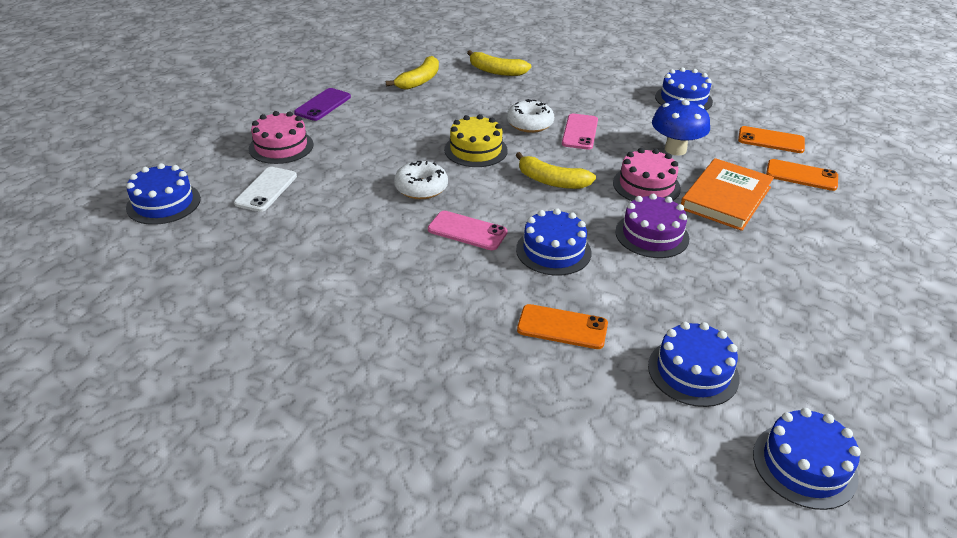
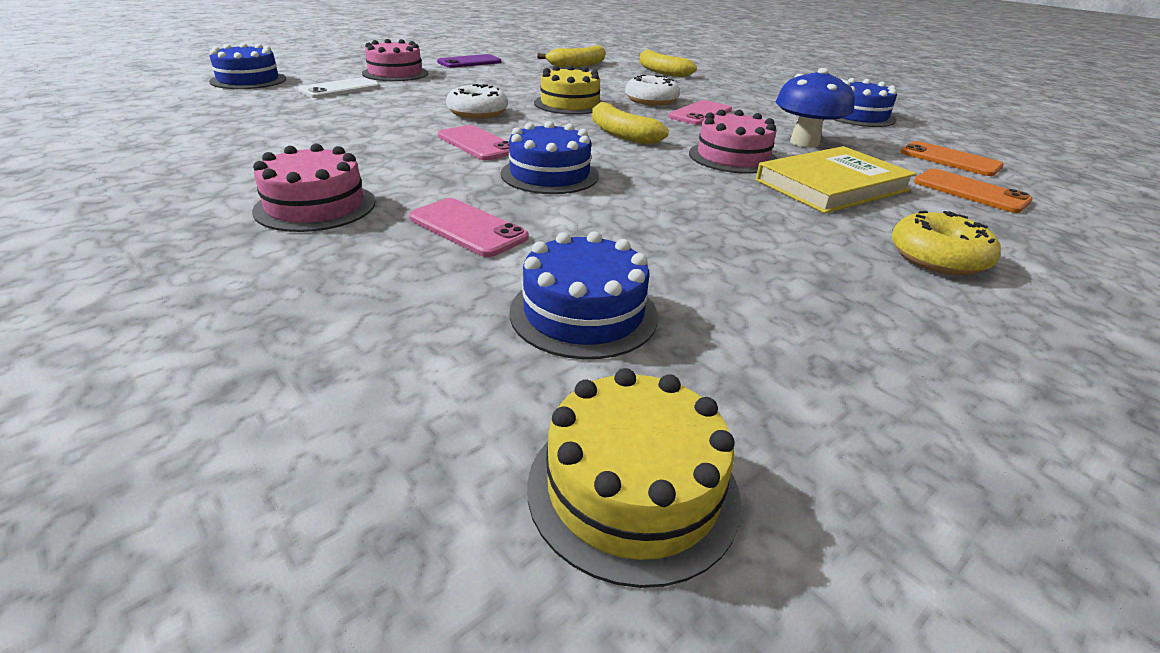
camera: 25 degrees right, 5 degrees down
(445, 345) = (315, 206): none -> pink cake
(562, 327) = (468, 228): orange phone -> pink phone
(652, 235) = (690, 190): purple cake -> none
(725, 198) = (831, 185): orange book -> yellow book
(804, 465) = (633, 489): blue cake -> yellow cake
(821, 252) = (937, 258): none -> yellow donut

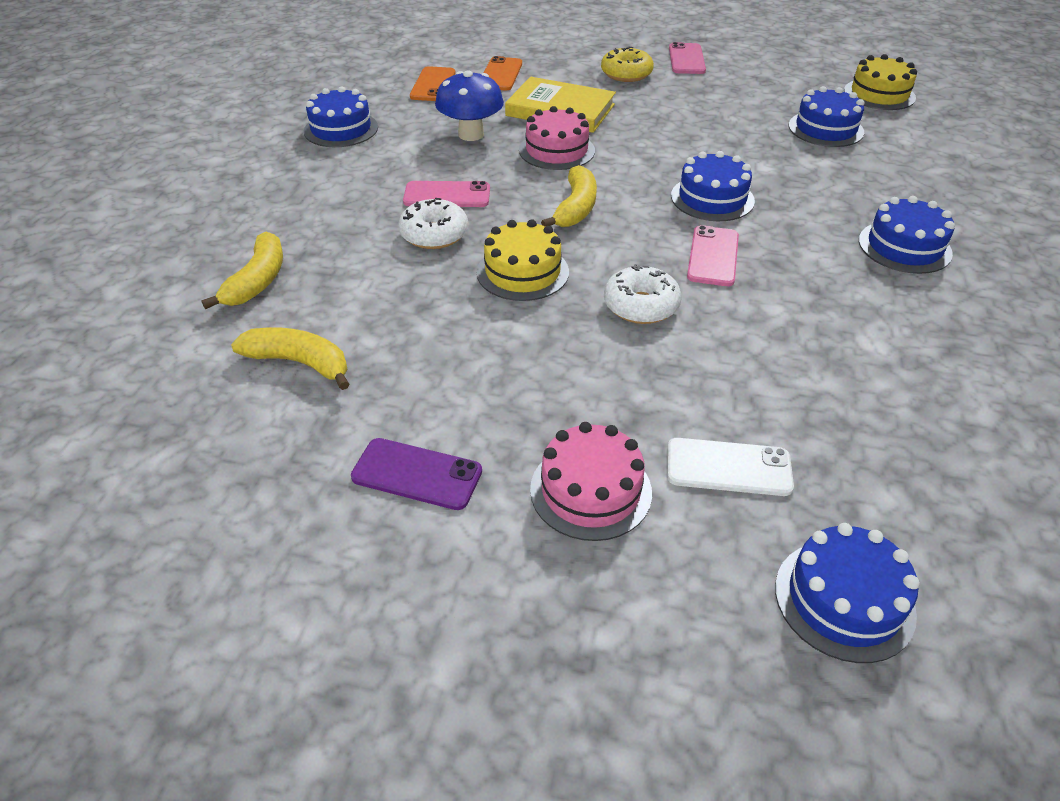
camera: 125 degrees left, 10 degrees up
(315, 206) = (904, 247): pink cake -> blue cake
(468, 228) = (824, 187): pink phone -> pink phone (686, 59)

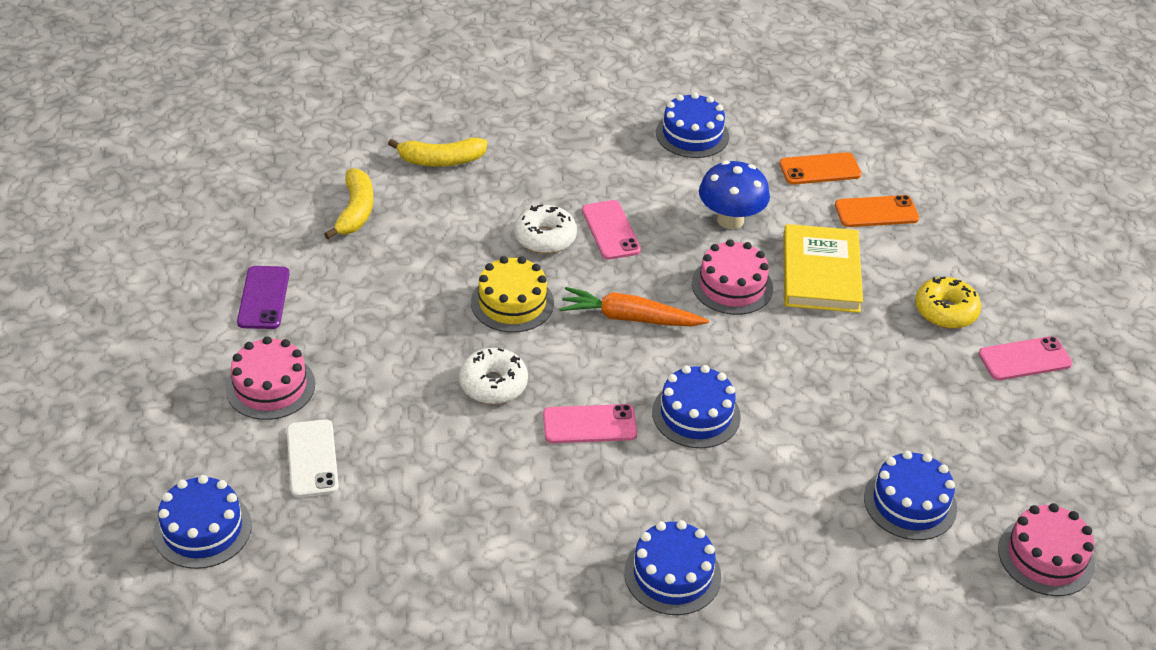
camera: 70 degrees right, 0 degrees up
(576, 208) = (630, 318): yellow banana -> orange carrot
(879, 94) = (1046, 556): yellow cake -> pink cake

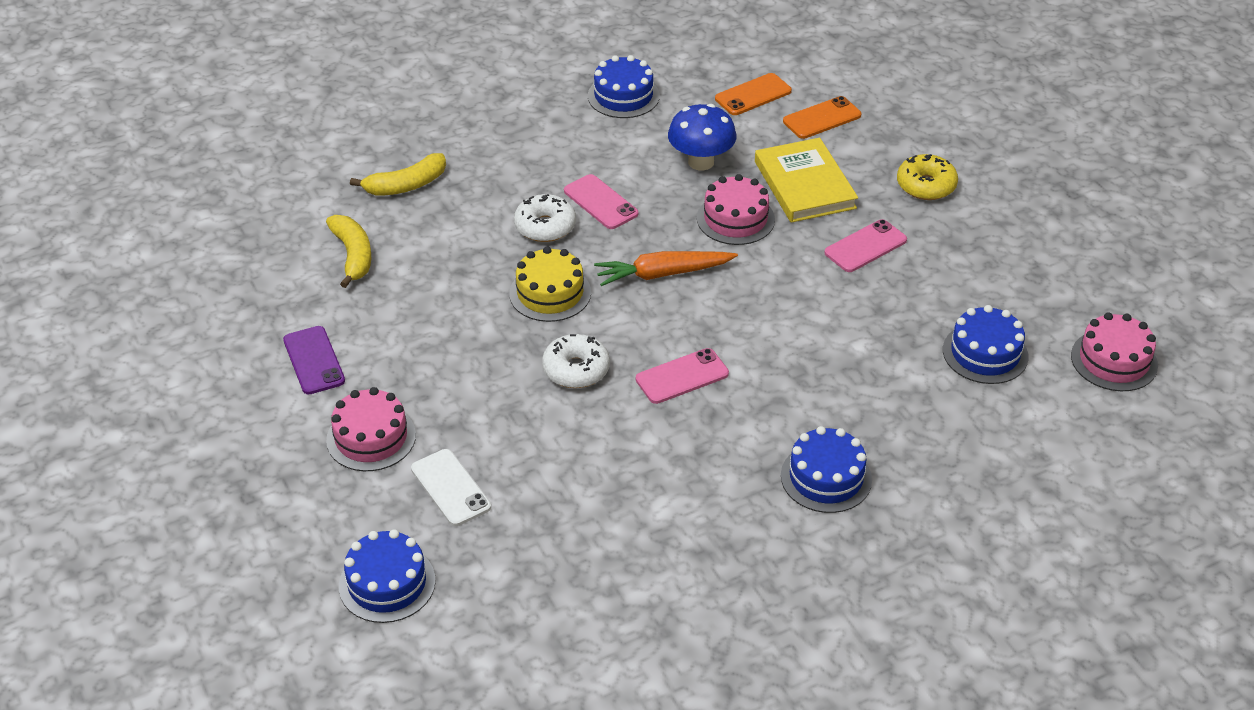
camera: 20 degrees left, 0 degrees up
(696, 414) = (768, 338): blue cake -> none
(1024, 359) = (1011, 206): pink phone -> pink phone (865, 246)

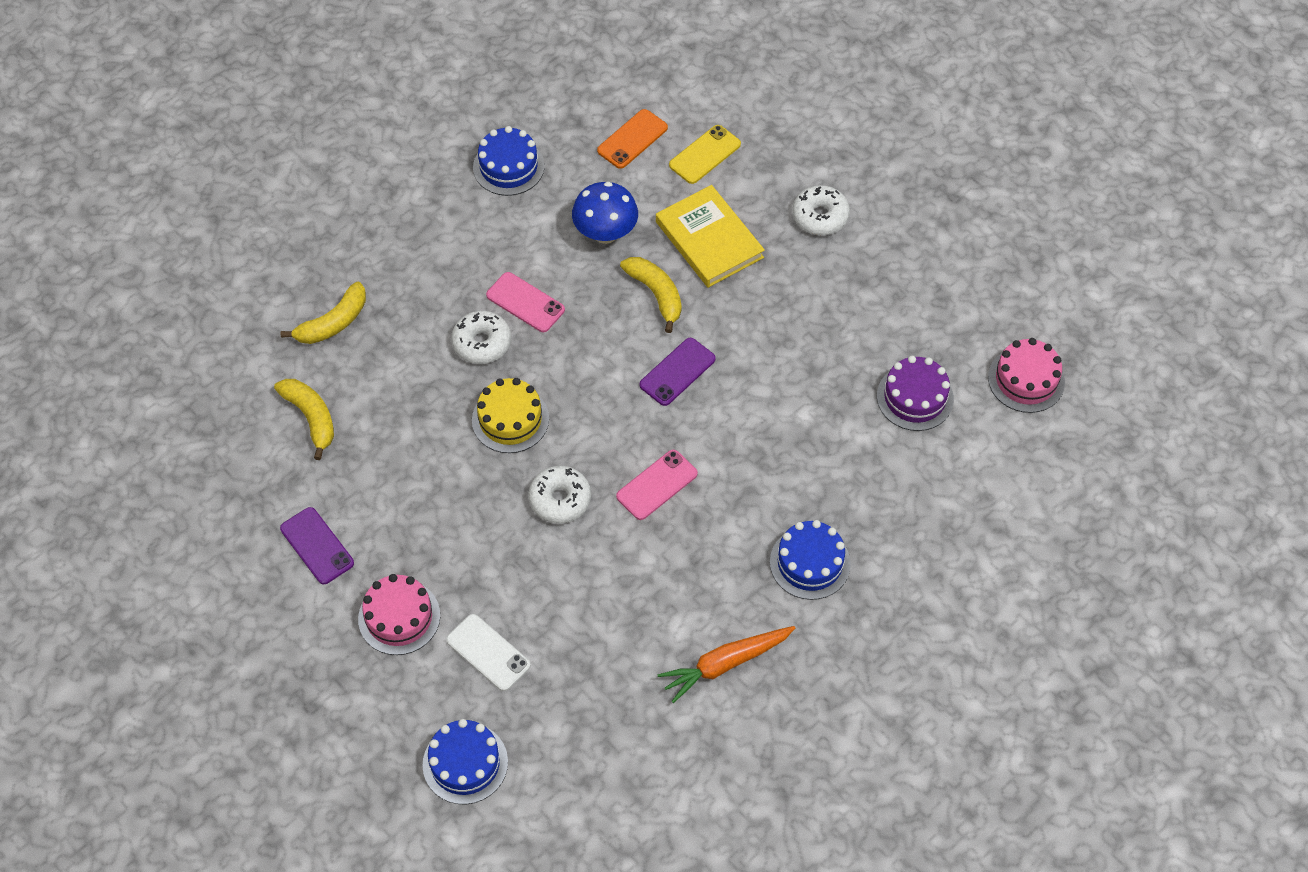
camera: 15 degrees left, 15 degrees up
(663, 274) = (607, 374): orange carrot -> orange carrot (725, 664)
(735, 219) = (656, 294): pink cake -> yellow banana
(736, 285) = (677, 372): none -> purple phone
(822, 118) = (704, 155): orange phone -> yellow phone
(865, 246) = (782, 300): pink phone -> none
(926, 185) = (820, 216): yellow donut -> white donut
(985, 353) = (915, 397): blue cake -> purple cake

